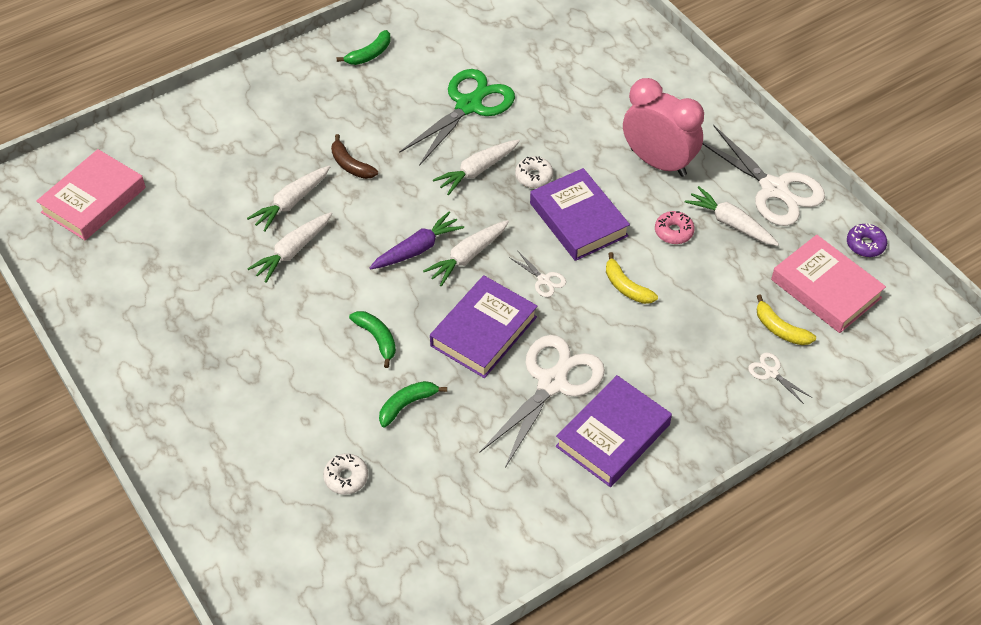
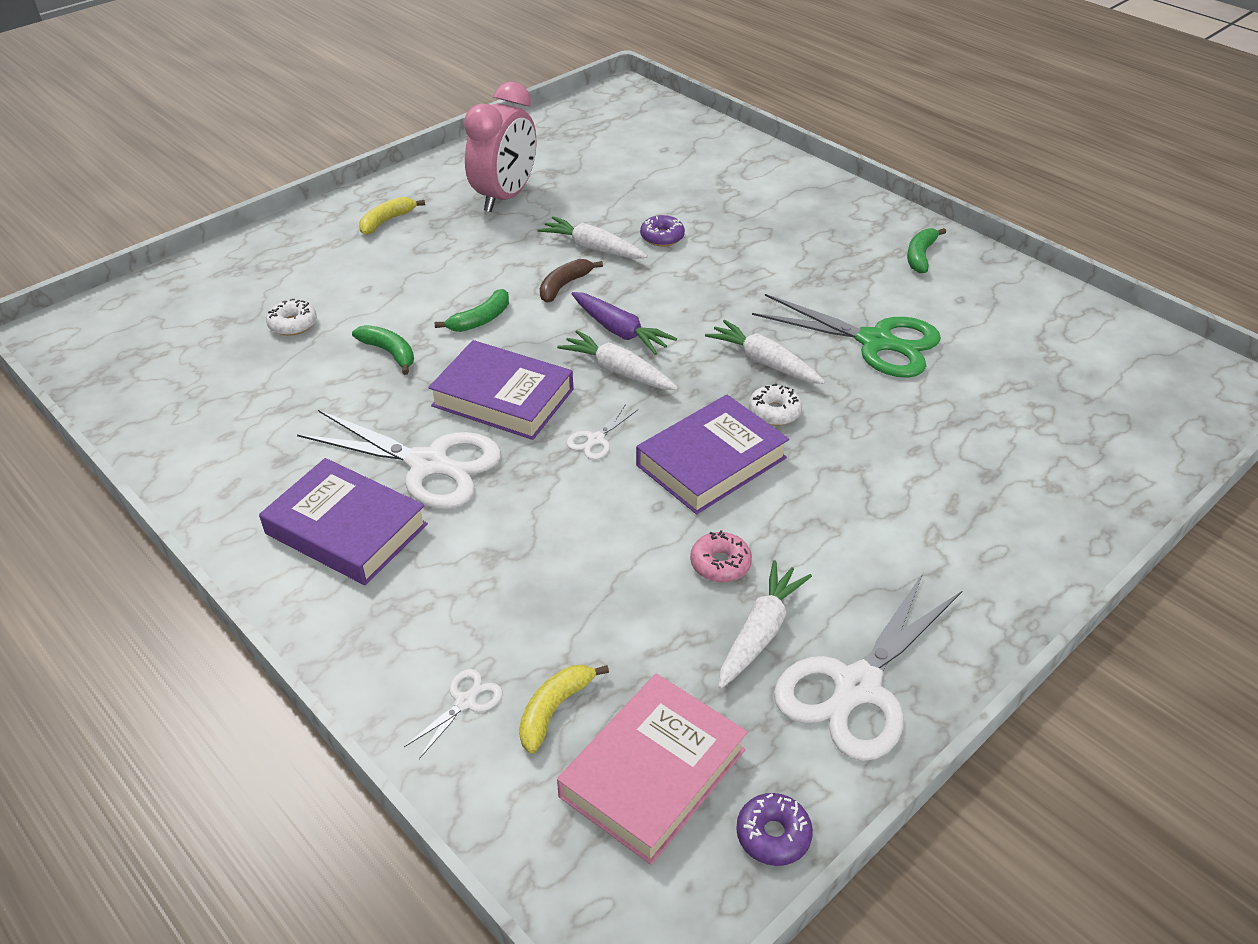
camera: 80 degrees right, 10 degrees down
(93, 200) = (627, 130): pink book -> none
(291, 202) = (662, 237): white carrot -> purple donut
(351, 165) = (733, 267): brown banana -> brown banana (564, 286)
(369, 54) = (920, 256): green banana -> green banana turned 75 degrees clockwise
(626, 287) = (601, 520): yellow banana -> yellow banana (387, 221)
(658, 162) = (855, 535): pink clock -> pink clock (505, 197)

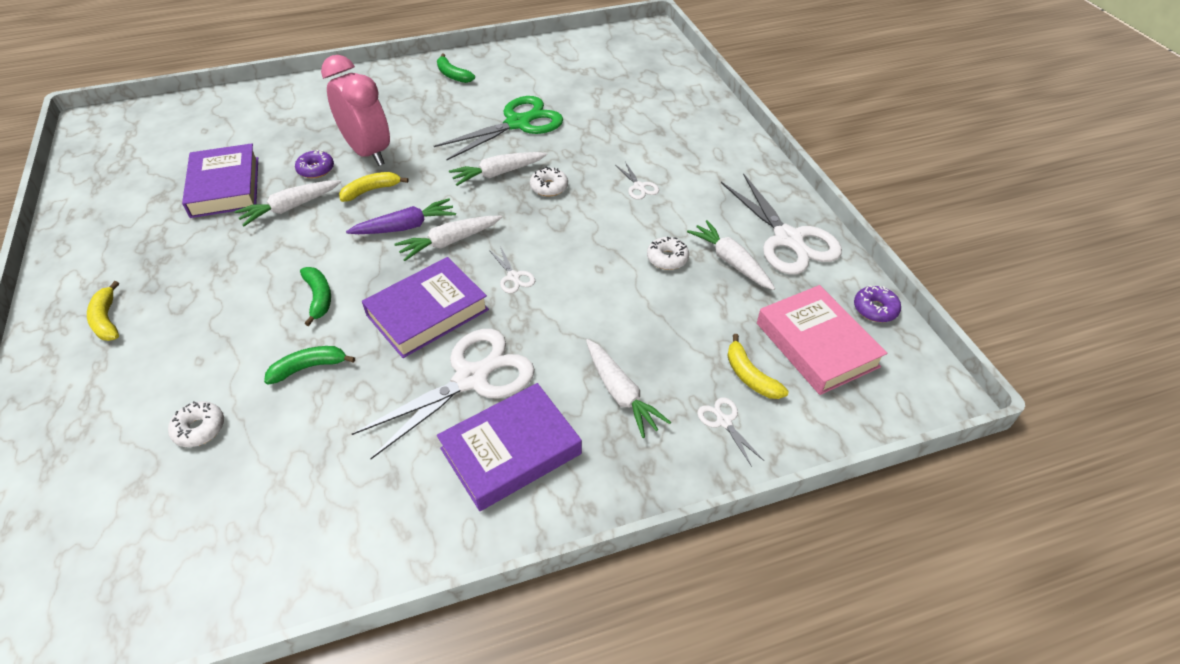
camera: 65 degrees left, 5 degrees up
(465, 591) = (620, 393): none -> white carrot
(505, 197) = (163, 234): pink clock -> pink clock (368, 152)
(564, 286) = (322, 238): brown banana -> none
(659, 285) = (371, 190): none -> yellow banana
(711, 461) = (575, 230): purple book -> purple book (225, 187)
(720, 564) = (667, 258): pink donut -> white donut
(844, 492) = (639, 187): none -> white scissors

